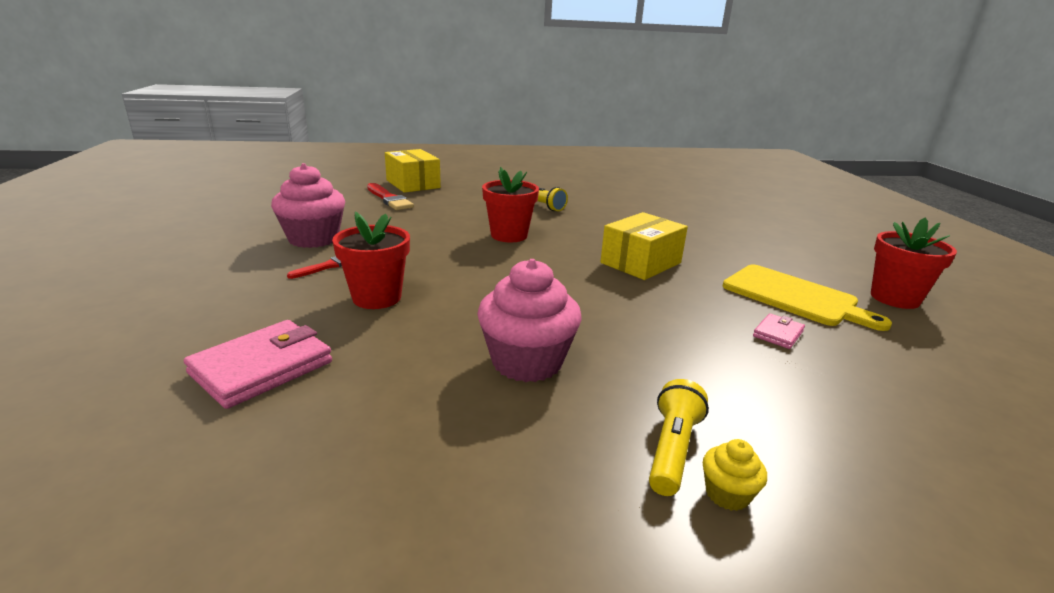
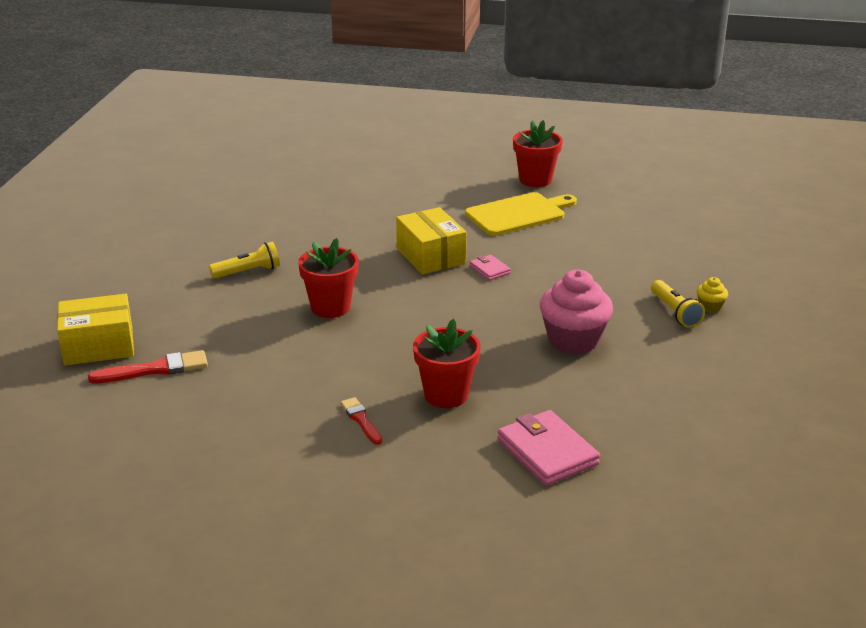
camera: 70 degrees left, 5 degrees up
(313, 239) = (274, 428): pink cupcake -> none
(672, 450) = (675, 312): yellow flashlight -> yellow flashlight turned 150 degrees counterclockwise
(778, 334) = (568, 239): pink wallet -> pink wallet (489, 270)

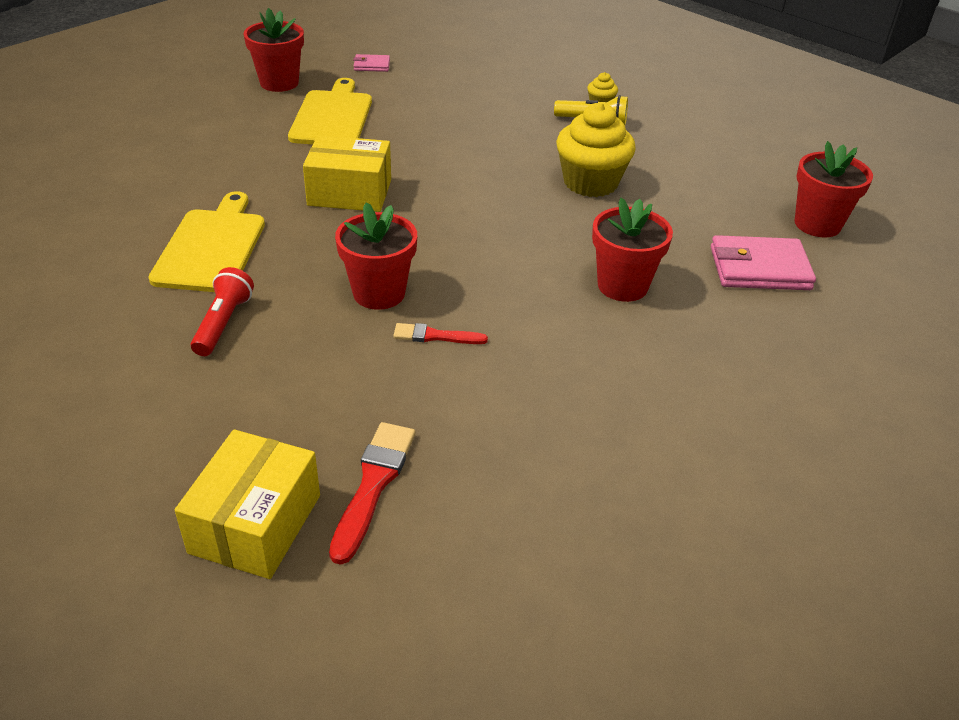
camera: 60 degrees left, 10 degrees up
(248, 272) = (223, 323): yellow flashlight -> red flashlight
(315, 238) = (212, 247): none -> yellow cutting board
(361, 420) = (624, 356): red brush -> red brush (435, 336)
(489, 270) = (418, 172): pink wallet -> pink wallet (371, 65)
(573, 340) = (590, 183): pink cupcake -> yellow cupcake
(660, 467) = (817, 224): none -> red flower pot

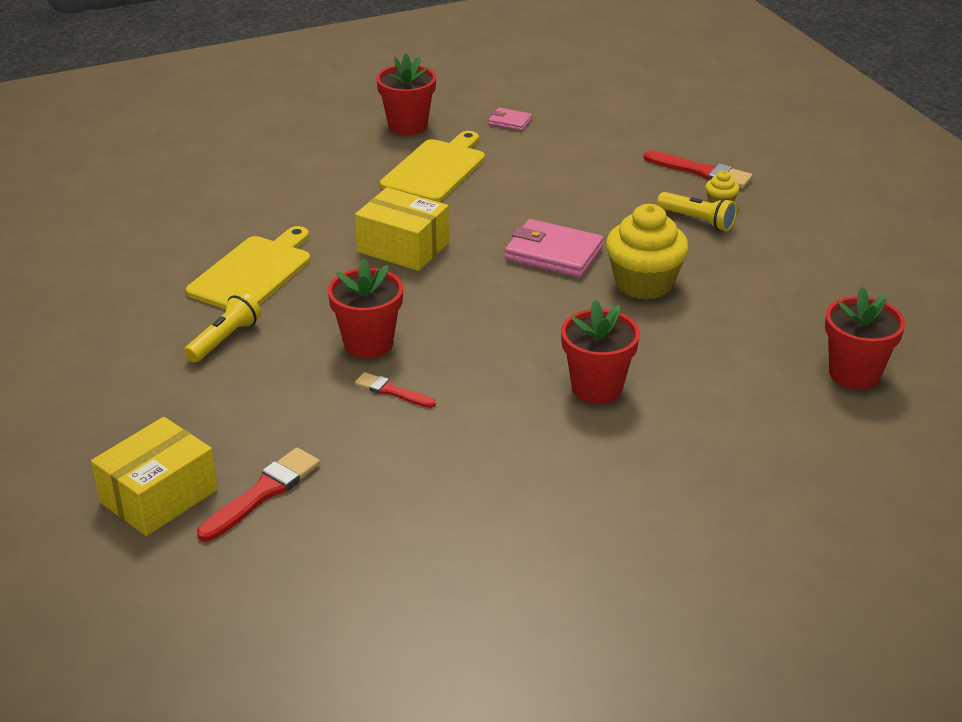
camera: 25 degrees right, 5 degrees down
(223, 323) = (224, 339): red flashlight -> yellow flashlight
(565, 81) = (701, 172): none -> red brush
(759, 268) = (750, 403): pink wallet -> pink wallet (553, 253)

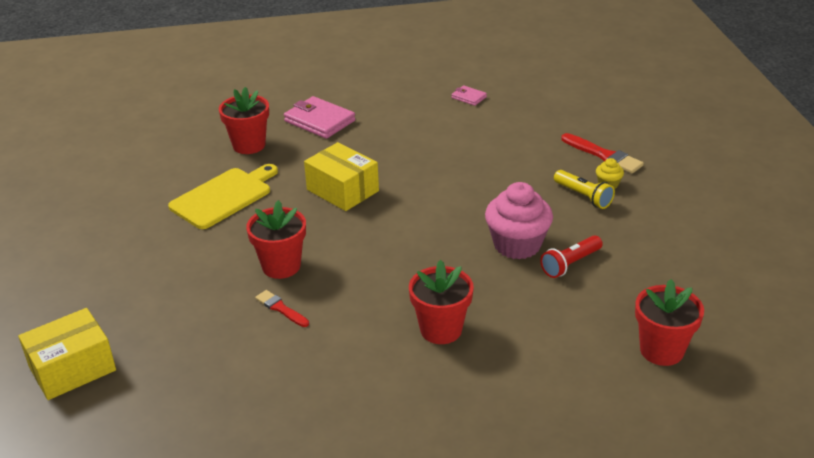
camera: 15 degrees right, 0 degrees up
(224, 339) = (178, 248): yellow flashlight -> none
(263, 493) = (147, 379): red brush -> none
(407, 126) = (390, 93): red flower pot -> red flower pot (249, 145)
(436, 169) = (395, 130): yellow cutting board -> none
(553, 253) = (456, 210): pink wallet -> pink wallet (319, 121)
(644, 283) = (517, 245): yellow cupcake -> pink cupcake
(715, 296) = (570, 264): none -> red flashlight

